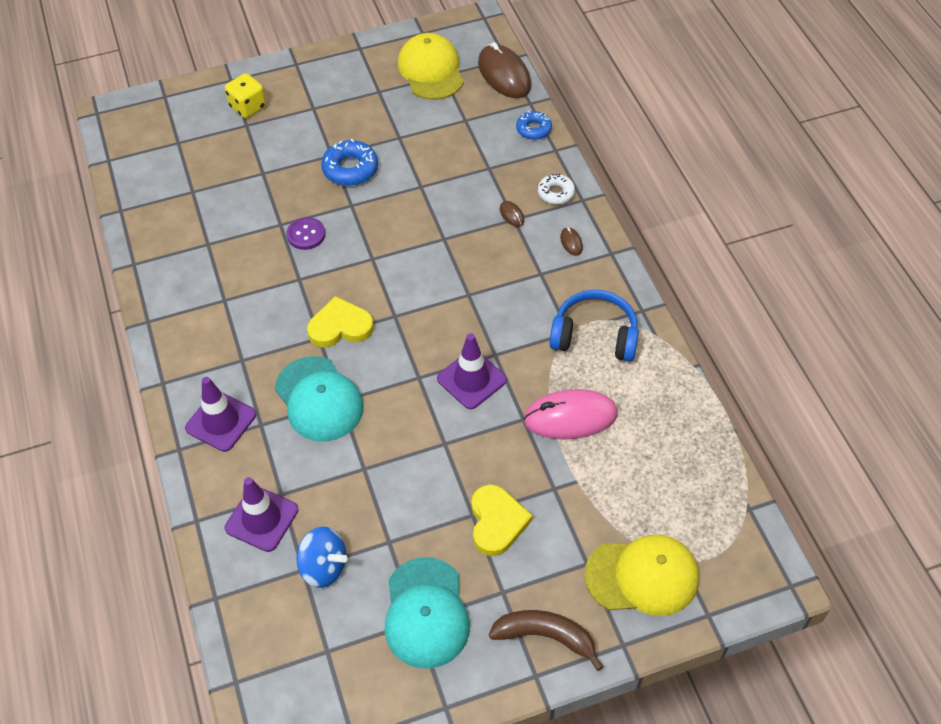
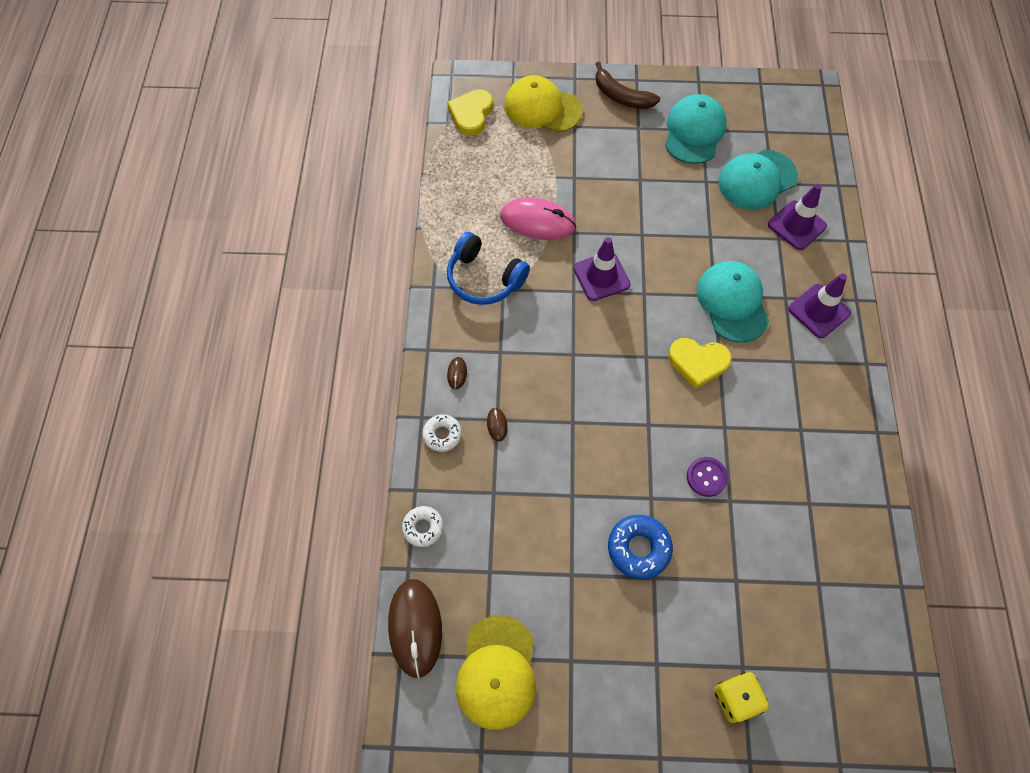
camera: 160 degrees left, 10 degrees up
(324, 567) = (757, 180): blue spinning top -> turquoise cap
(497, 522) = (625, 169): yellow heart -> yellow heart (471, 114)
(533, 129) = (423, 527): blue donut -> white donut

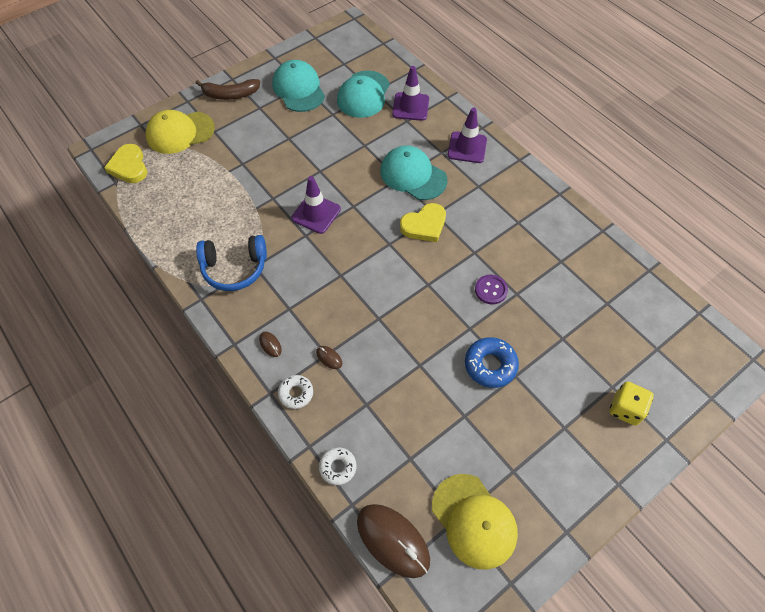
camera: 40 degrees left, 5 degrees down
(537, 221) = (241, 207): pink mouse -> none

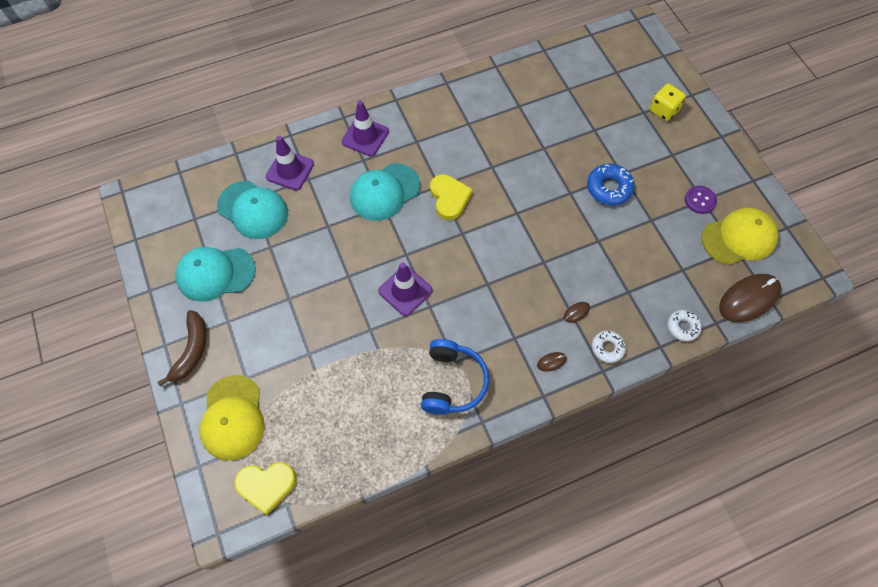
camera: 75 degrees left, 5 degrees up
(491, 290) = (535, 166): purple button -> purple button (700, 200)

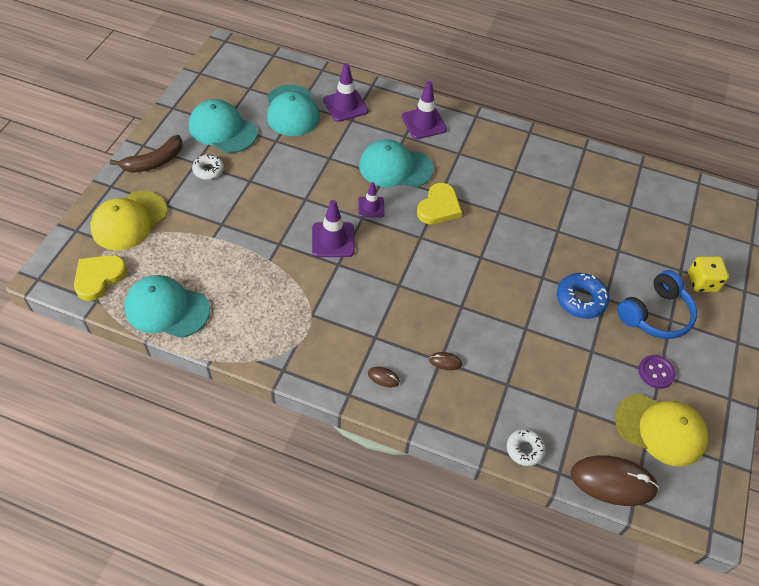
camera: 40 degrees right, 10 degrees down
(266, 485) = (99, 278): yellow heart -> yellow heart turned 90 degrees clockwise
(348, 458) = (167, 308): none -> turquoise cap
(403, 240) = (371, 207): none -> purple traffic cone
(452, 382) = (294, 326): blue headphones -> blue headphones (655, 314)
(607, 348) = (440, 408): white donut -> white donut (208, 170)

